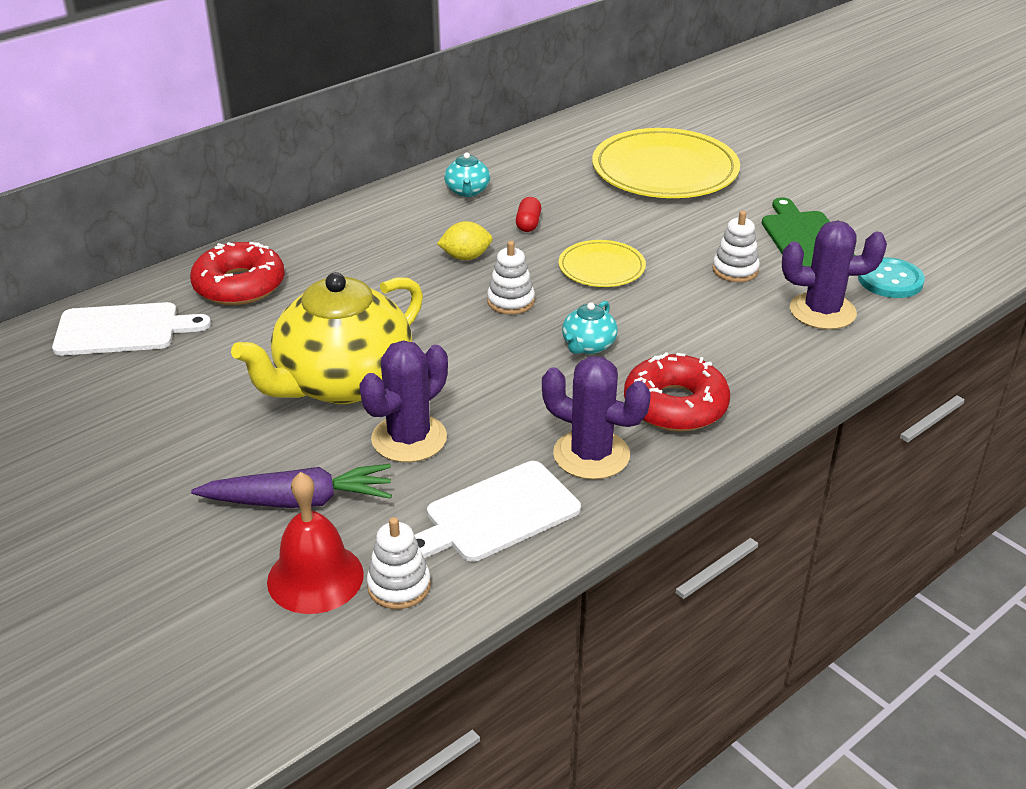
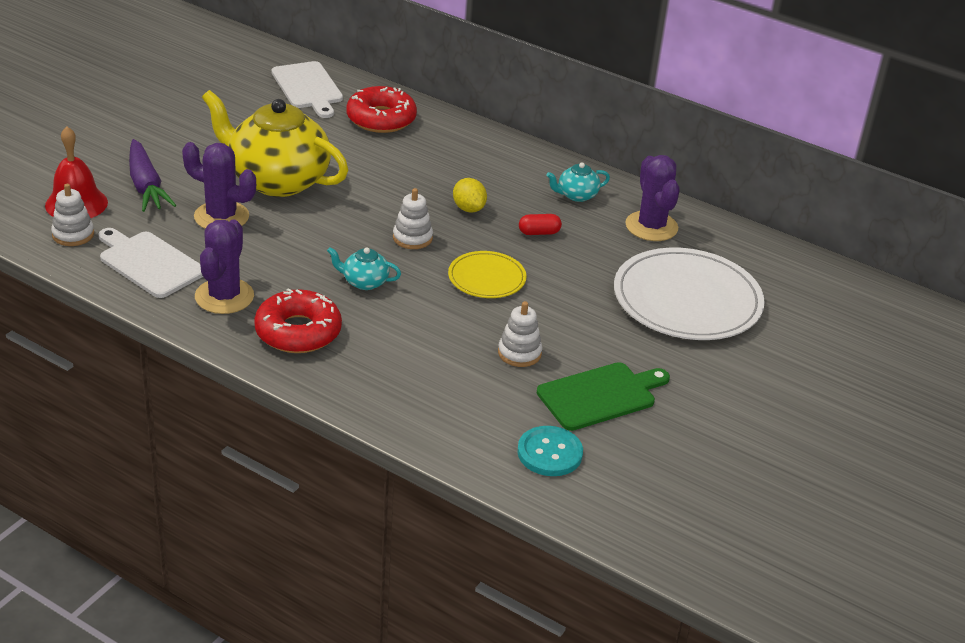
camera: 70 degrees right, 0 degrees up
(665, 170) = (687, 299): yellow plate -> white plate
(822, 311) = (472, 408): purple cactus -> purple cactus (651, 226)

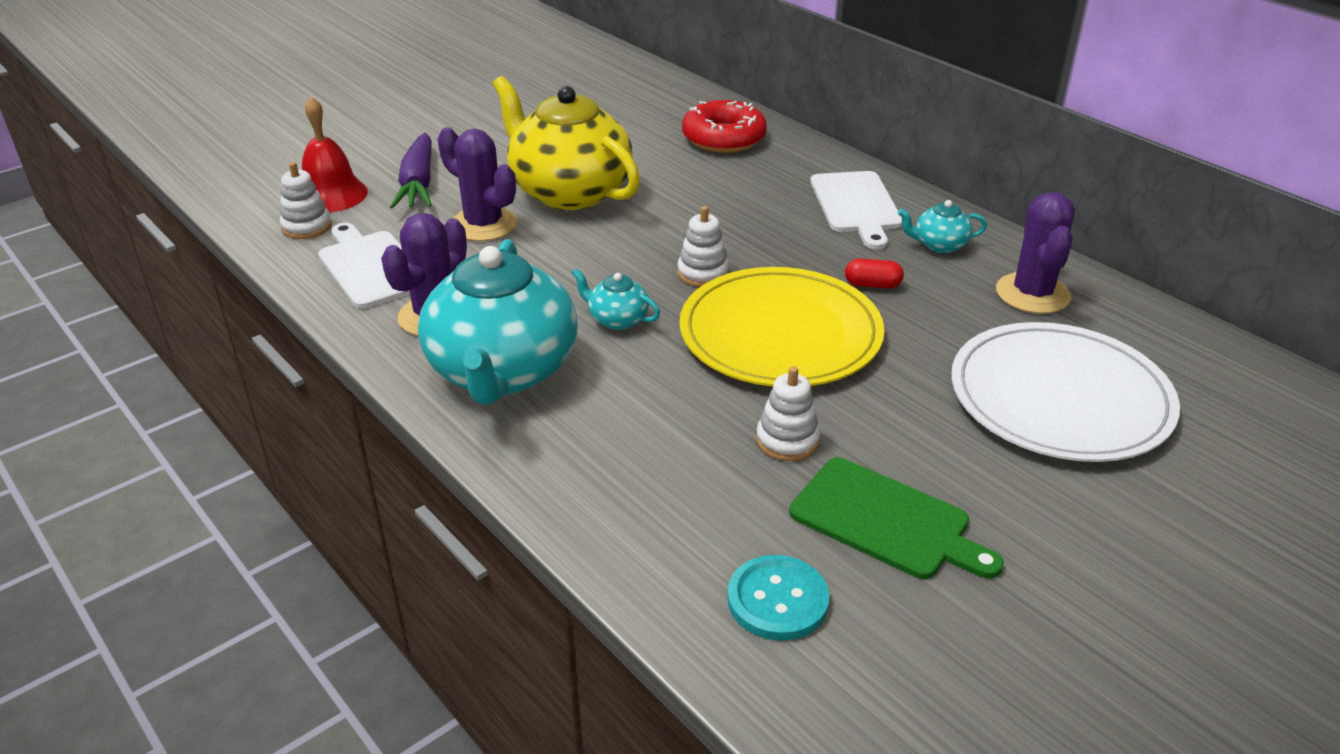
camera: 20 degrees right, 0 degrees up
(298, 332) = (502, 371): red donut -> turquoise teapot
(308, 88) = (654, 100): white cutting board -> white cutting board (856, 205)
(468, 208) = (790, 246): yellow lemon -> none
(487, 278) = (780, 333): yellow plate -> yellow plate, size x1.91
(600, 395) = (886, 521): green cutting board -> green cutting board turned 45 degrees clockwise

